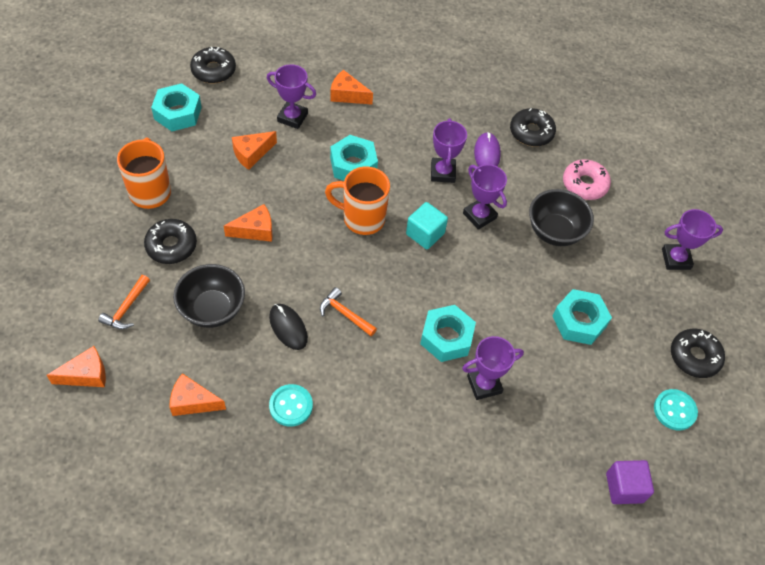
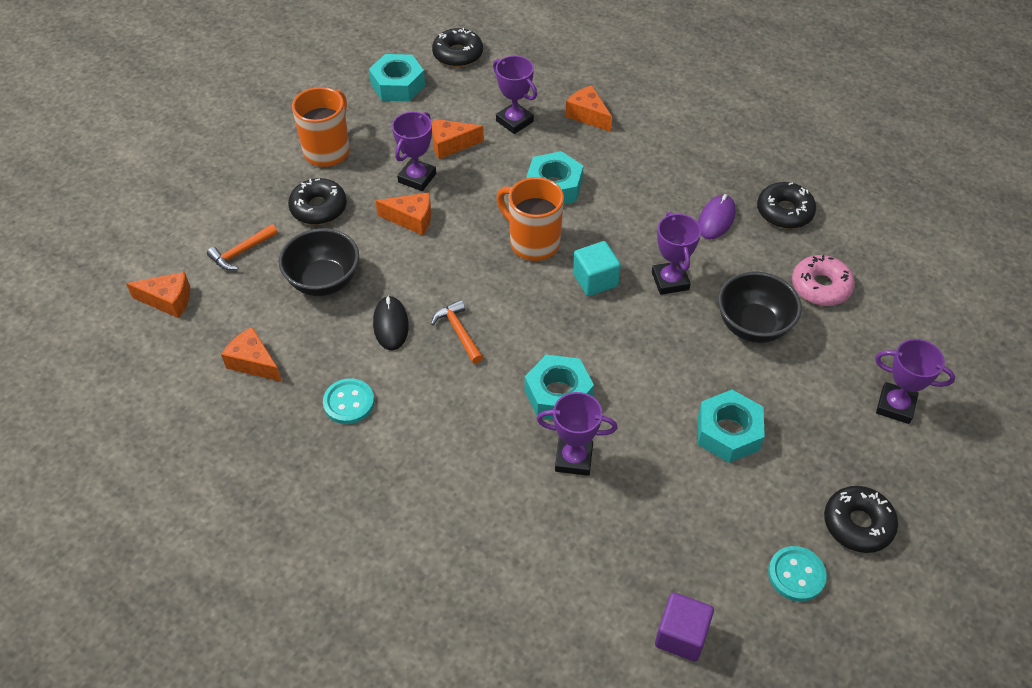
camera: 30 degrees right, 5 degrees down
(442, 172) = (652, 223): purple trophy -> purple trophy (417, 178)

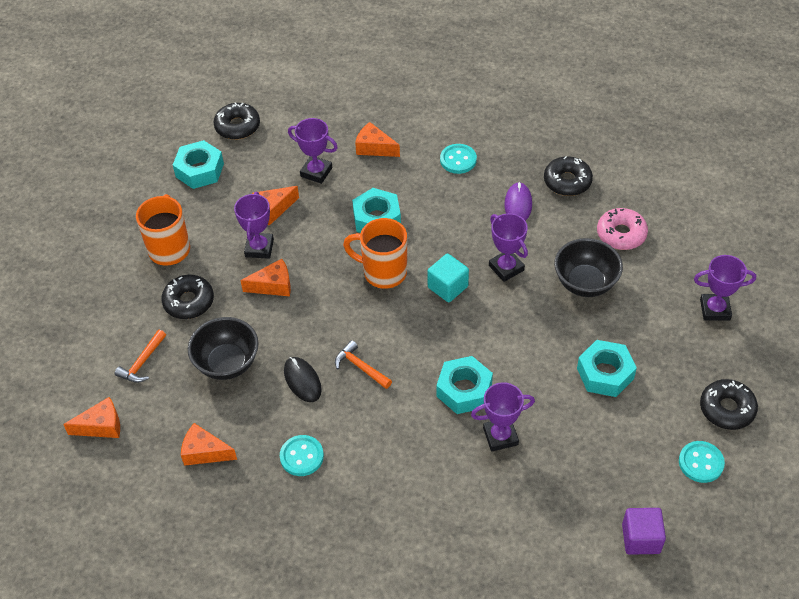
camera: 20 degrees left, 0 degrees up
(672, 153) = (458, 160): none -> turquoise button

